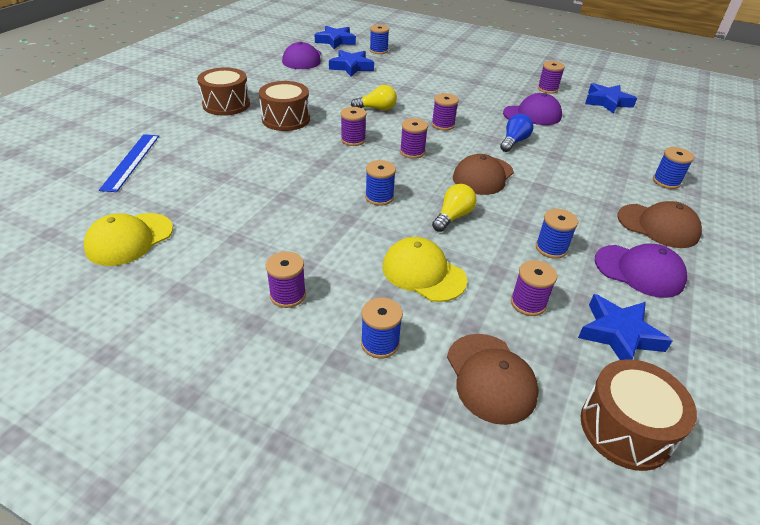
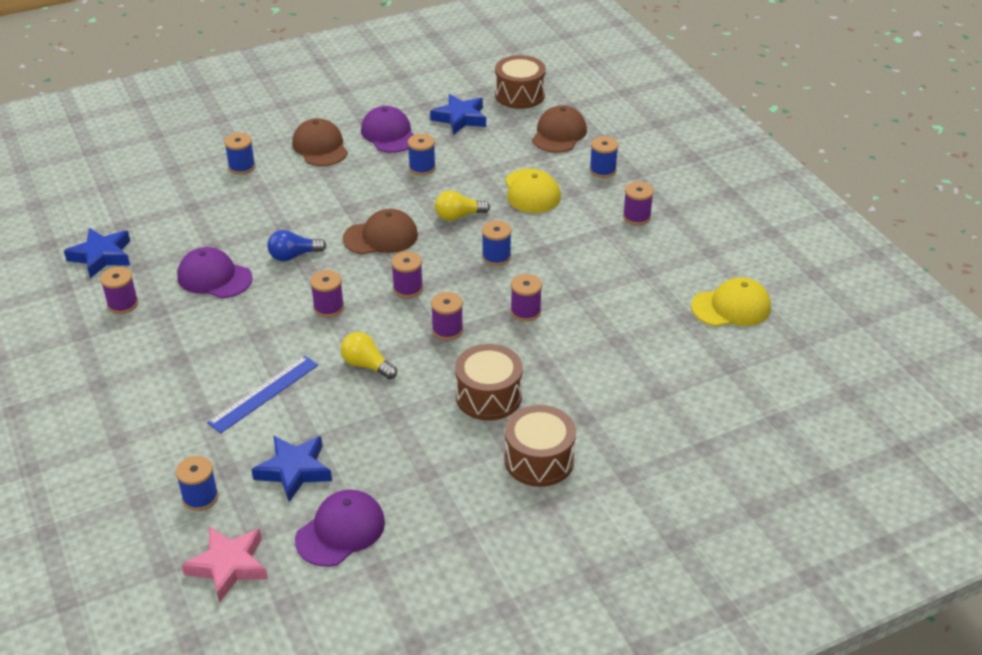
camera: 140 degrees left, 0 degrees up
(131, 161) = (700, 402): blue ruler -> blue ruler (264, 393)
(335, 41) = (229, 566): blue star -> pink star
(528, 303) = (488, 150): purple spool -> purple spool (525, 311)

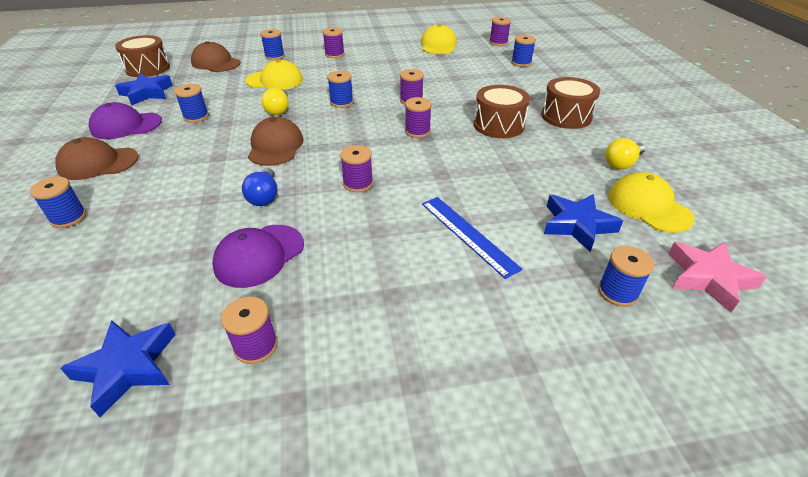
camera: 75 degrees left, 0 degrees up
(340, 531) = (649, 206): purple cap -> yellow cap
(366, 365) = (446, 172): yellow light bulb -> yellow light bulb (621, 163)
(408, 288) = (356, 142): purple spool -> purple spool (498, 43)
(709, 404) = (521, 63): none -> blue spool

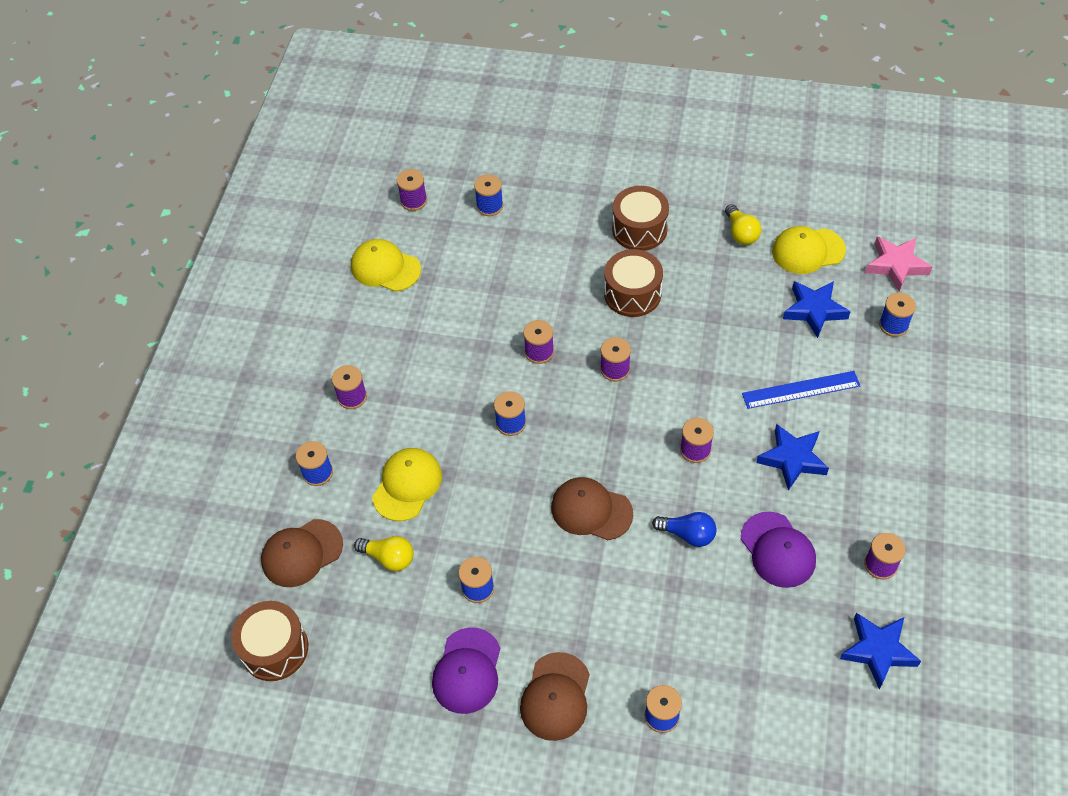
camera: 65 degrees left, 15 degrees up
(147, 93) = (372, 648): blue star -> blue star (792, 459)
(278, 110) = (500, 494): yellow light bulb -> yellow light bulb (389, 558)

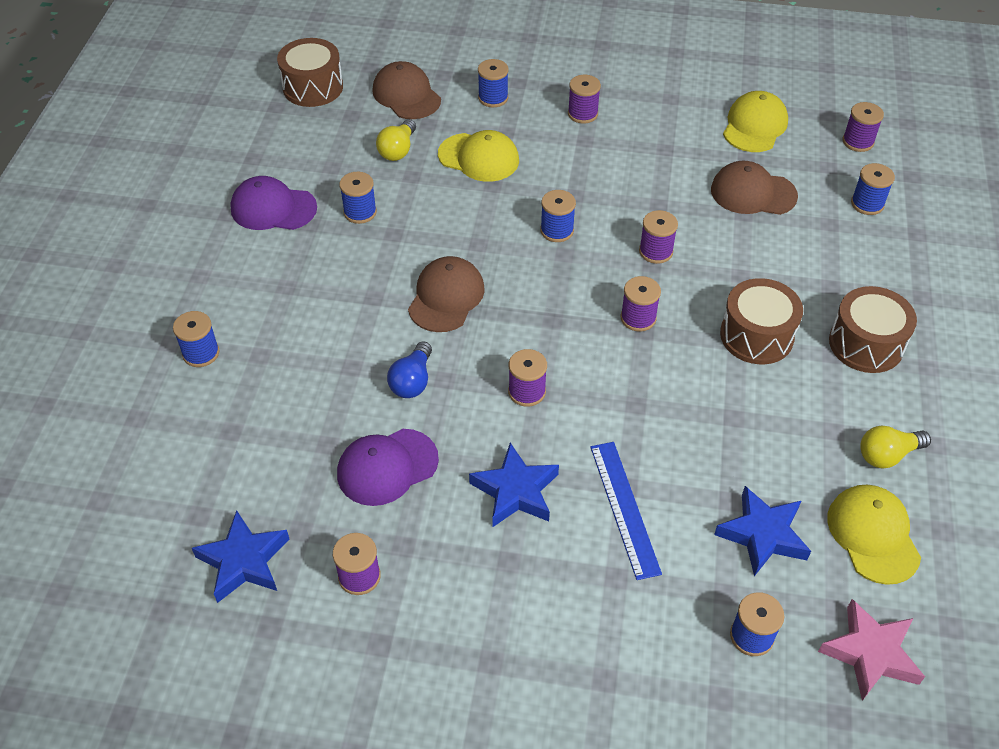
camera: 85 degrees right, 5 degrees down
(555, 696) = (236, 271): brown cap -> brown cap (753, 193)

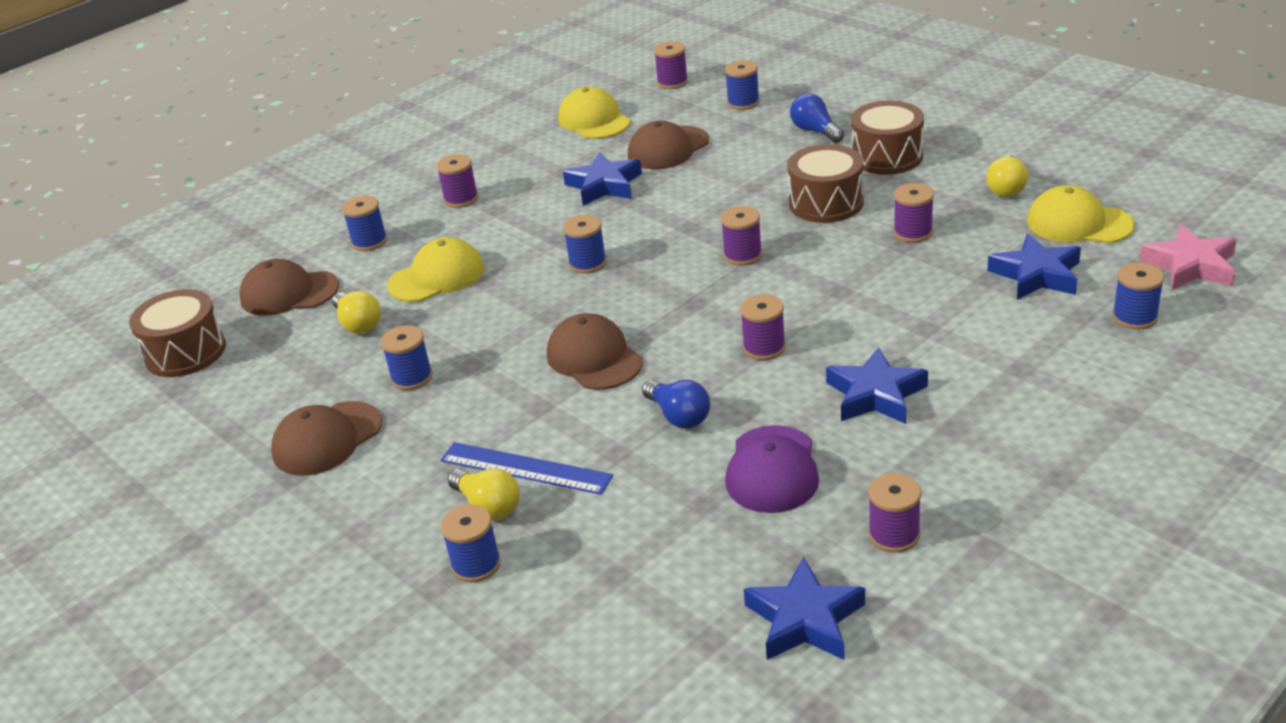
camera: 50 degrees left, 15 degrees down
(257, 328) = (488, 506): none -> yellow light bulb
(273, 208) = (327, 439): purple cap -> brown cap
(625, 508) = (949, 337): blue ruler -> blue ruler (525, 468)
(655, 251) = (676, 219): purple spool -> purple spool (913, 232)
(667, 183) = (604, 185): none -> blue star
(864, 274) = (815, 131): none -> blue light bulb

